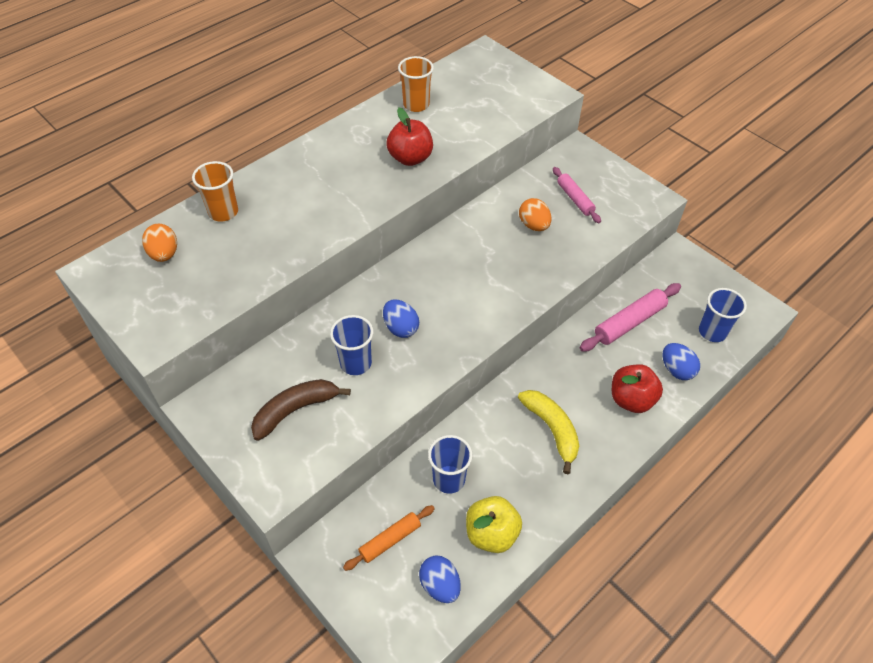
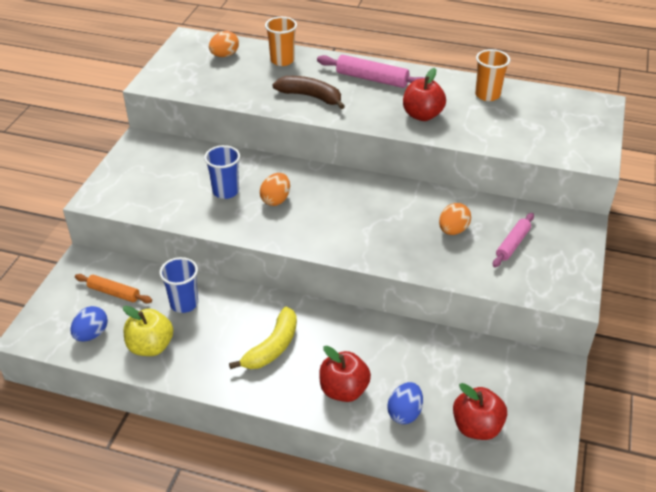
camera: 60 degrees right, 10 degrees down
(295, 410) = (165, 181): brown banana -> brown banana (311, 97)
(401, 328) = (276, 200): blue egg -> orange egg
(629, 322) = (432, 359): pink rolling pin -> pink rolling pin (372, 79)
(712, 332) = (476, 427): blue cup -> red apple

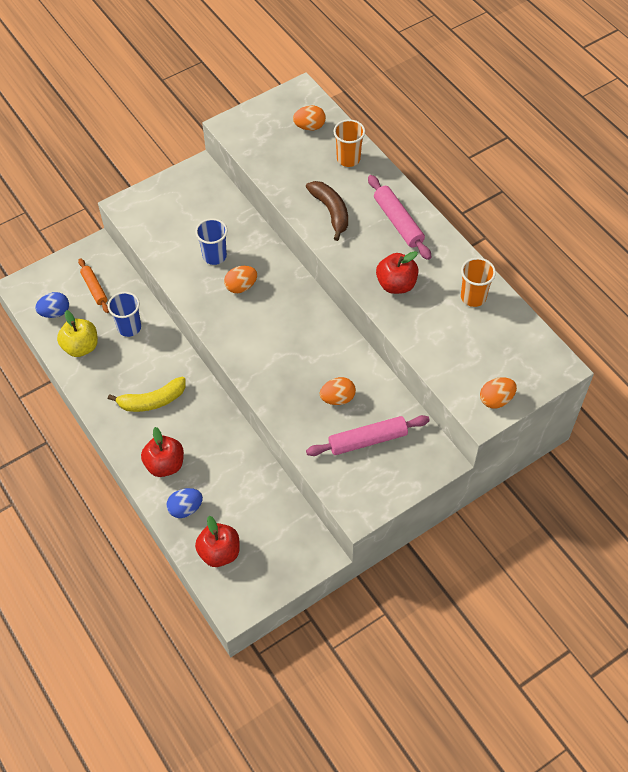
camera: 40 degrees right, 15 degrees up
(512, 244) = (367, 440): pink rolling pin -> pink rolling pin, size x1.52
(589, 145) = (496, 400): none -> orange egg

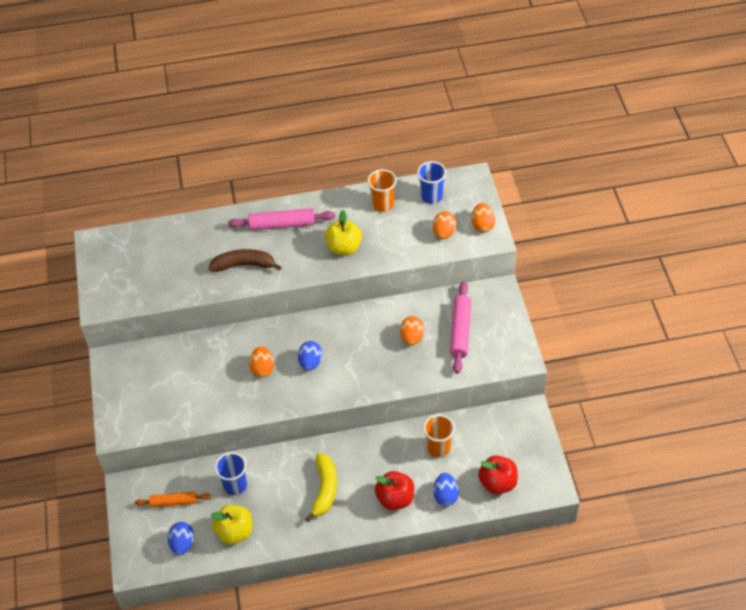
camera: 65 degrees left, 5 degrees down
(214, 256) = (217, 378): blue cup -> blue cup (431, 196)
(266, 322) = (310, 362): none -> blue egg
(309, 127) = (140, 249): orange egg -> orange egg (444, 233)
(348, 159) = (194, 234): orange cup -> orange cup (438, 448)
(396, 284) = (344, 247): red apple -> yellow apple

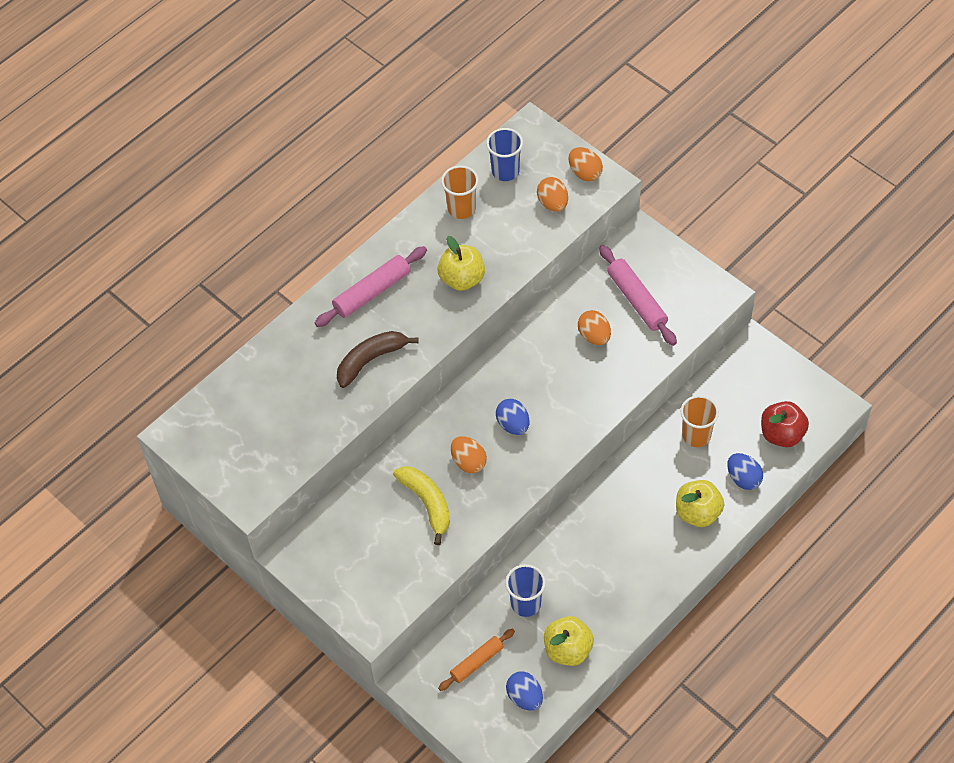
camera: 35 degrees left, 5 degrees up
(325, 489) = (621, 549): yellow banana -> yellow banana (427, 503)
(395, 498) = (698, 513): red apple -> yellow apple

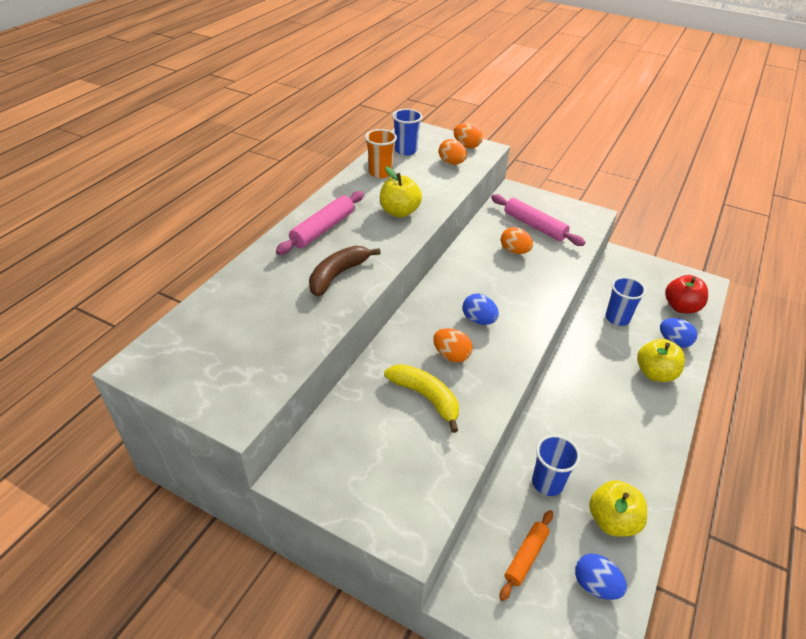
camera: 20 degrees left, 15 degrees down
(696, 435) = (617, 318): orange cup -> blue cup

